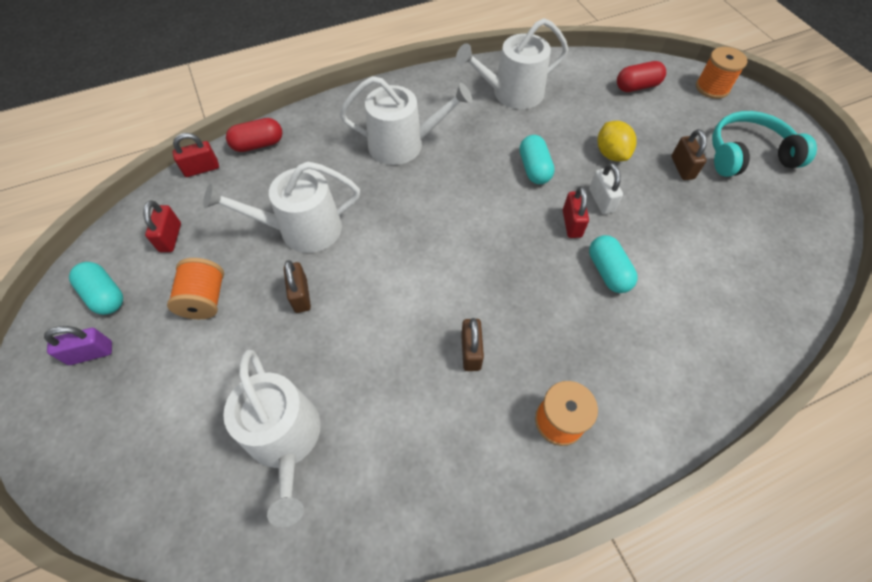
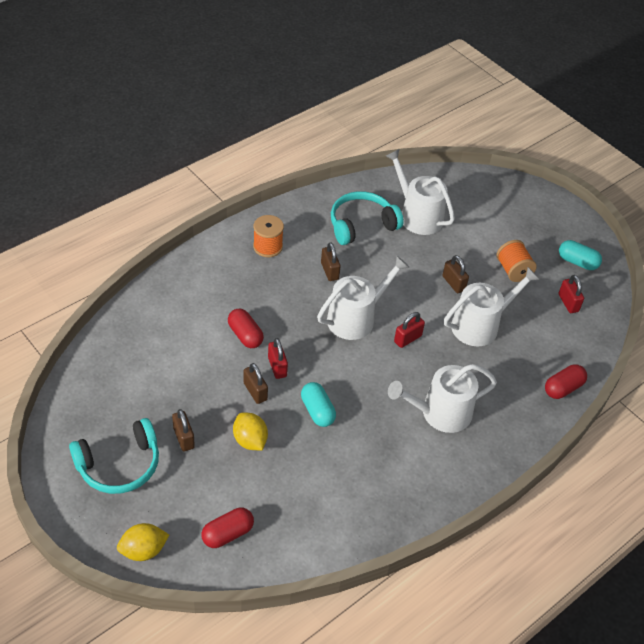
camera: 160 degrees right, 10 degrees down
(91, 353) = (556, 233): purple padlock -> none
(201, 169) = (590, 357): red padlock -> red padlock (407, 339)
(390, 437) = (361, 225): none -> turquoise headphones
(512, 93) = (359, 495): white watering can -> white watering can (356, 318)
(601, 200) = (255, 391): white padlock -> brown padlock
(608, 272) = (245, 335): turquoise capsule -> red capsule
(712, 88) = (143, 550): orange spool -> yellow lemon

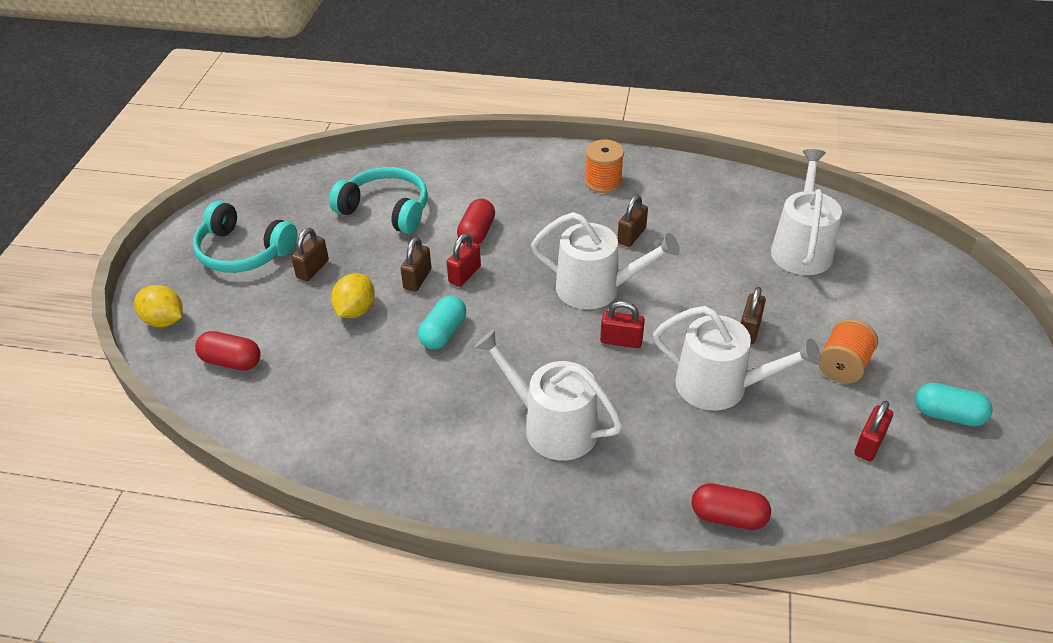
camera: 55 degrees right, 5 degrees down
(361, 225) = (724, 220): turquoise headphones -> turquoise headphones (386, 210)
(577, 262) = (948, 415): turquoise capsule -> turquoise capsule turned 60 degrees counterclockwise

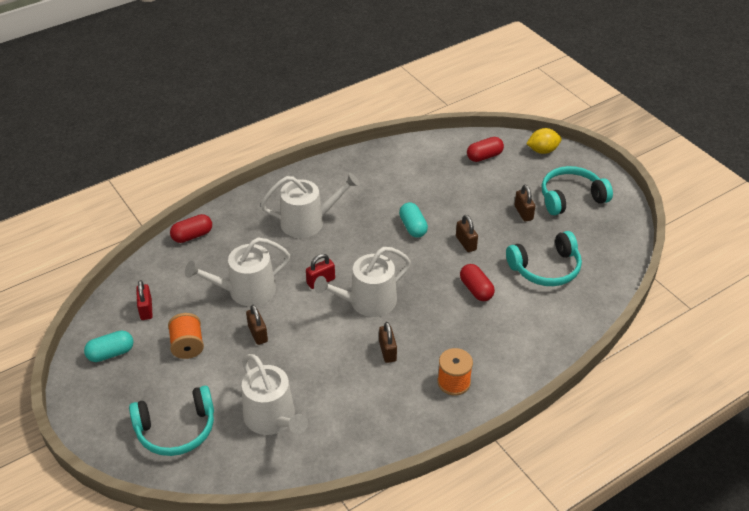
camera: 135 degrees right, 0 degrees up
(355, 310) = (469, 209): yellow lemon -> none
(464, 274) = (446, 261): red padlock -> none
(910, 293) = (176, 429): none -> turquoise headphones

